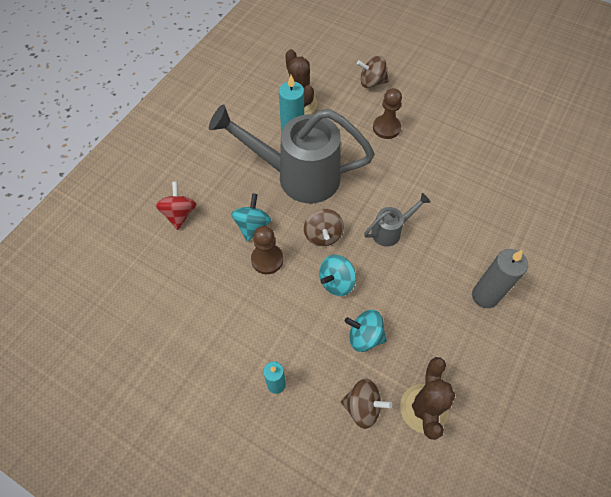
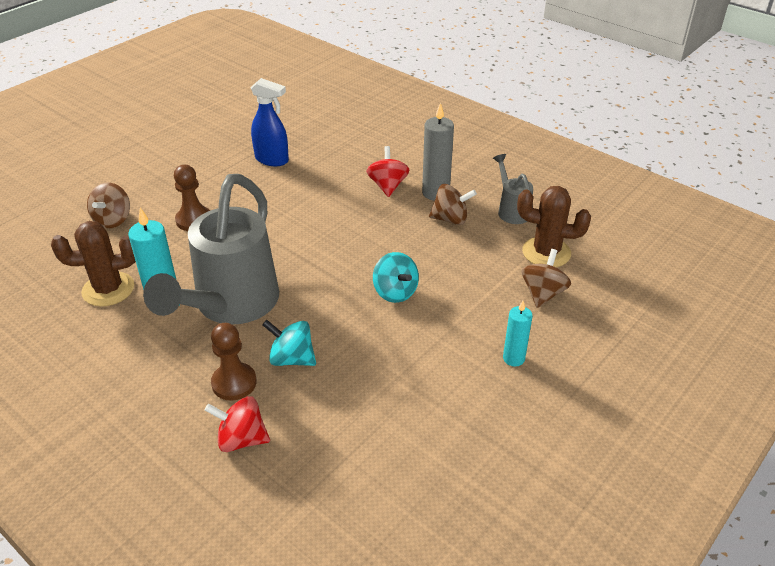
camera: 80 degrees left, 20 degrees down
(267, 259) = (348, 349): brown pawn -> brown pawn (234, 383)
(323, 235) = (329, 295): brown spinning top -> brown spinning top (450, 219)
(364, 336) = (465, 280): turquoise spinning top -> none
(391, 231) = (341, 240): grey watering can -> grey watering can (511, 210)
(480, 253) = (387, 186): none -> red spinning top
(484, 157) = (272, 160): none -> blue spray bottle

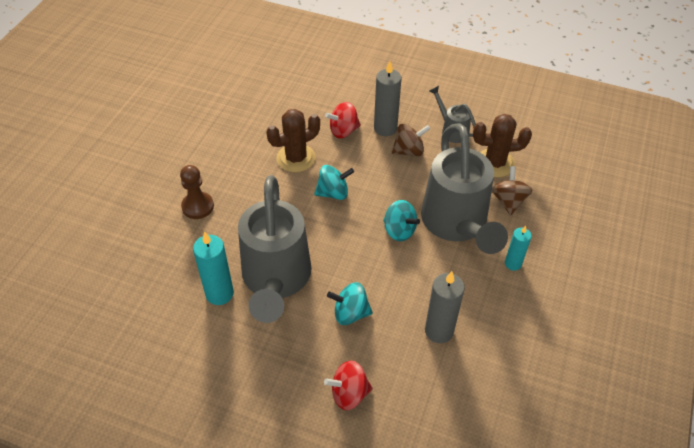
camera: 20 degrees left, 10 degrees up
(108, 289) = (163, 294): brown cactus -> brown cactus (296, 158)
(113, 220) = (125, 225): brown spinning top -> none
(234, 383) = (317, 348): brown pawn -> none
(272, 160) = (232, 128): blue spray bottle -> none
(342, 240) = (333, 193): none -> turquoise spinning top
(384, 404) = (439, 331): none -> grey candle
(387, 186) = (343, 131): red spinning top -> red spinning top turned 90 degrees counterclockwise
(466, 303) = (457, 225): none -> grey watering can

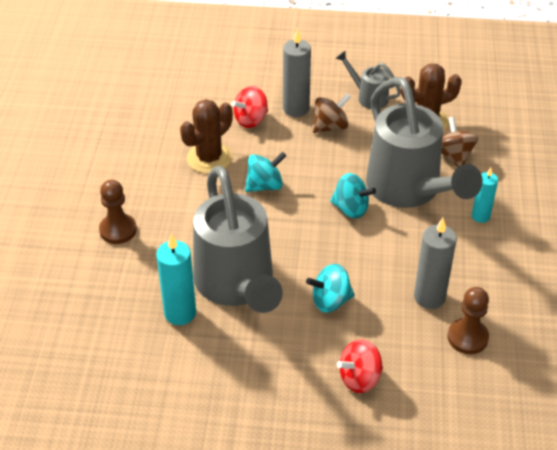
camera: 15 degrees left, 5 degrees down
(460, 379) = (467, 337): none -> brown pawn

